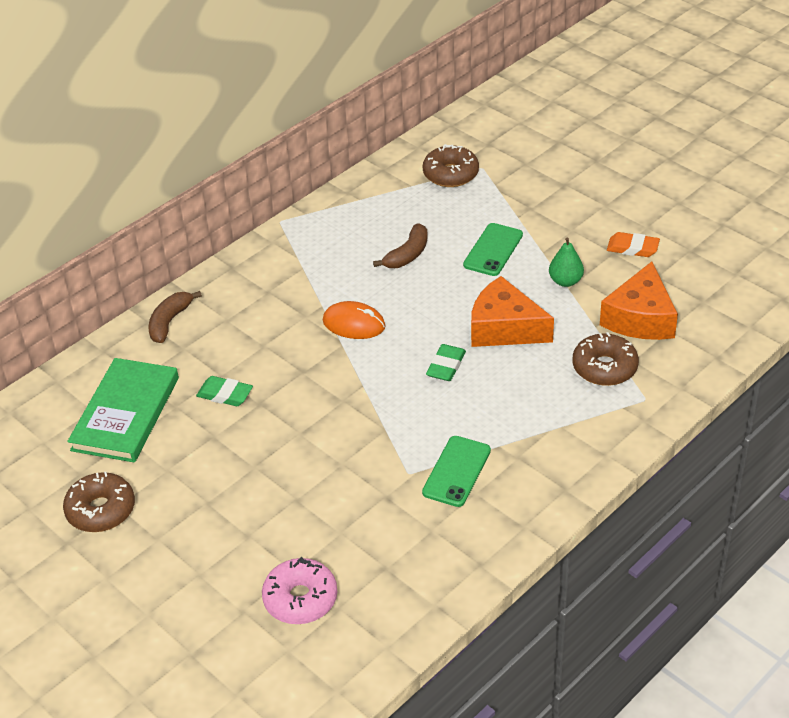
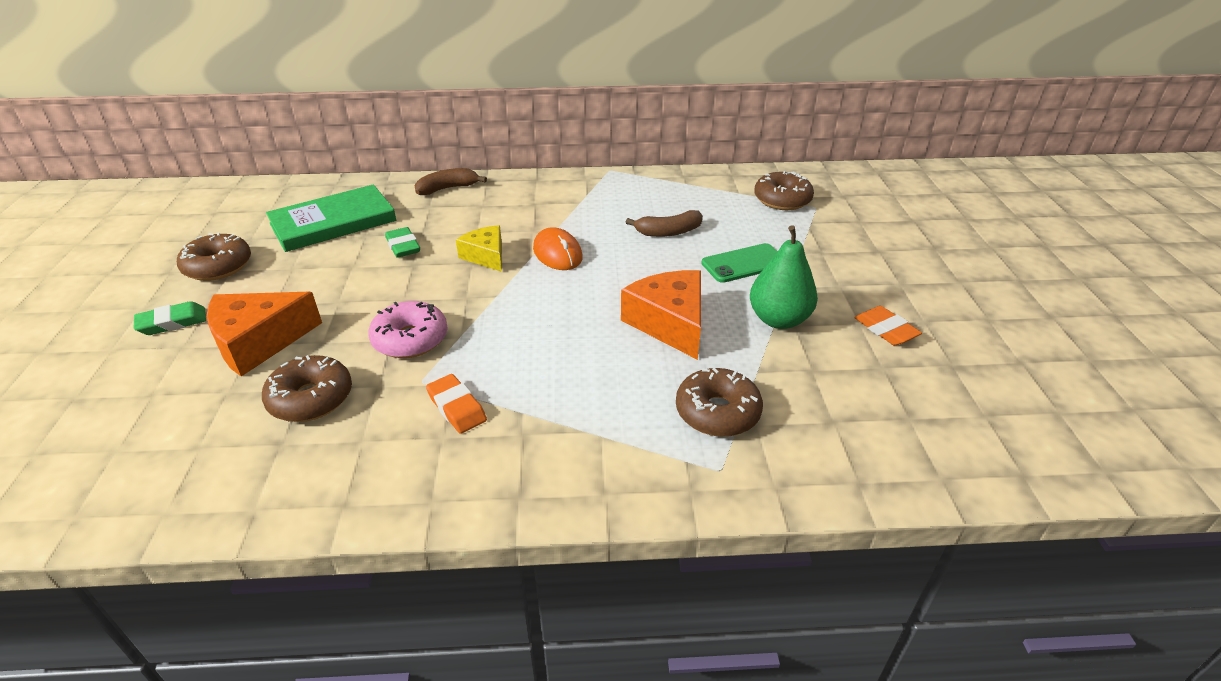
camera: 40 degrees right, 5 degrees down
(300, 599) = (193, 417): pink donut -> pink donut (410, 339)
(304, 360) = (486, 256): none -> yellow cheese
(357, 533) = (311, 398): none -> brown donut
(446, 366) = (578, 322): green eraser -> green eraser (172, 322)
(456, 471) = (456, 407): green phone -> orange eraser
(565, 281) = (778, 319): green pear -> green pear, size x1.56
(640, 318) = (815, 392): orange cheese -> orange cheese (259, 342)

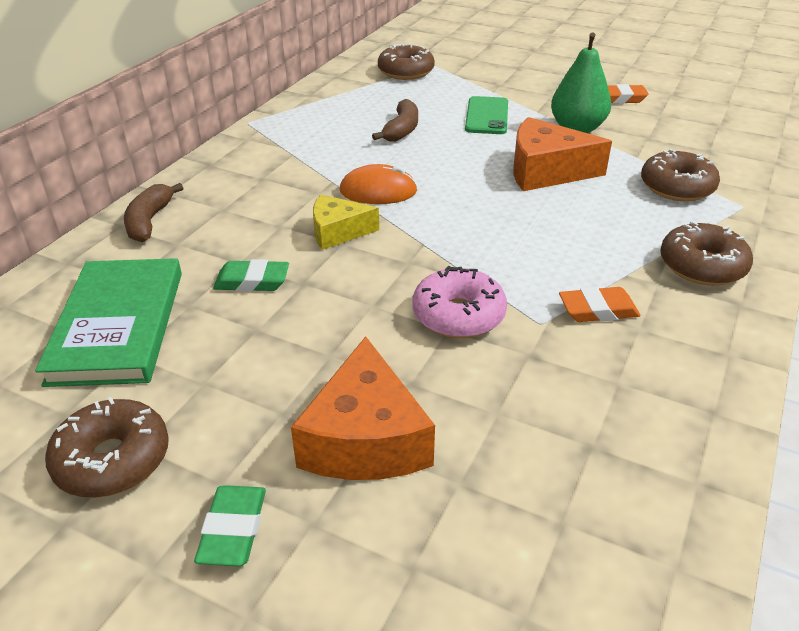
camera: 60 degrees left, 0 degrees up
(311, 398) = (521, 409): brown donut -> brown donut (702, 266)

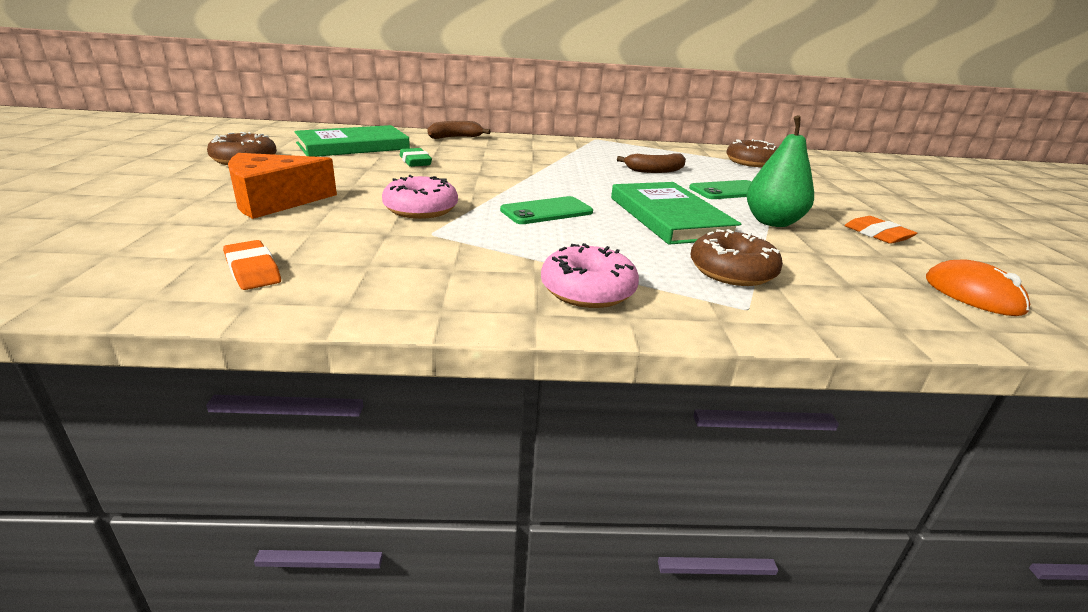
camera: 60 degrees right, 10 degrees down
(233, 529) = (193, 185): green eraser -> none
(338, 232) = (491, 171): yellow cheese -> none
(378, 191) = (556, 174): orange mouse -> orange mouse (973, 294)
(501, 232) = (546, 211): none -> green phone
(546, 171) = (669, 217): orange cheese -> green book
(598, 310) = (467, 251): orange eraser -> orange eraser (253, 271)
(702, 266) = (588, 290): brown donut -> pink donut

